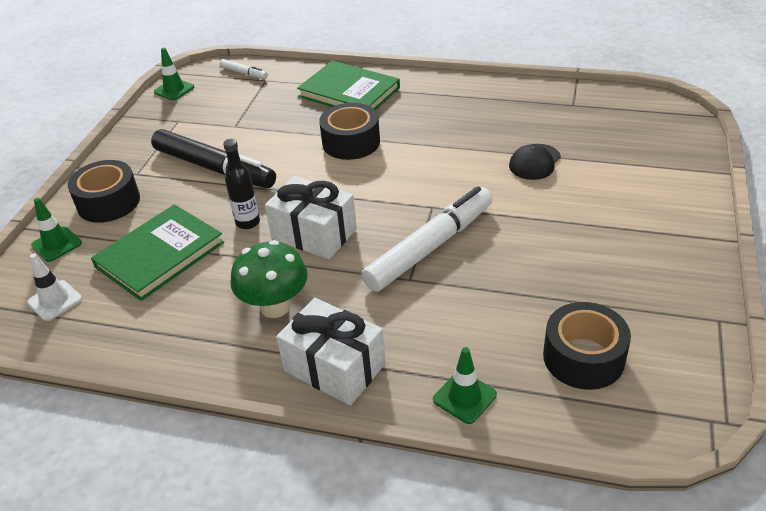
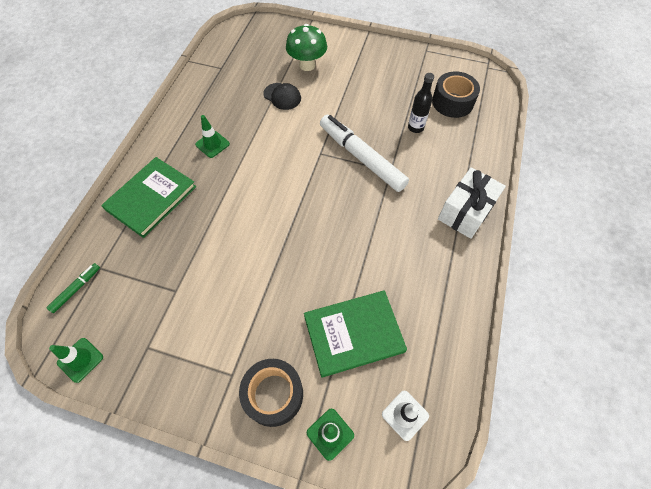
camera: 90 degrees left, 20 degrees up
(160, 255) = (353, 333): green book -> green book turned 60 degrees counterclockwise
(214, 168) = (240, 302): black marker -> none
(244, 73) = (76, 289): white marker -> green marker
(248, 222) = (321, 269): black bottle -> black bottle (415, 127)
(275, 306) = (414, 246): green mushroom -> green mushroom (307, 65)
(314, 234) = (340, 223): white gift -> none
(351, 142) = (229, 198): black tape -> none
(464, 397) = (483, 152): green traffic cone -> green traffic cone (212, 144)

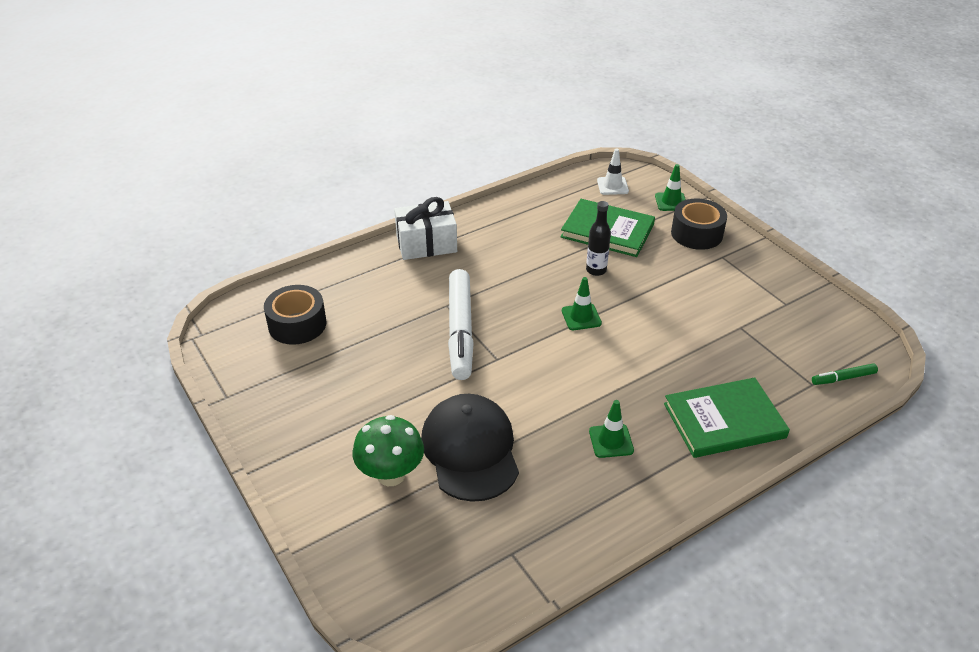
camera: 140 degrees left, 20 degrees down
(80, 360) = (852, 325): green traffic cone -> green traffic cone (581, 317)
(282, 96) = (470, 450): black cap -> black cap, size x1.93
(415, 127) = (370, 324): black bottle -> black bottle (596, 270)

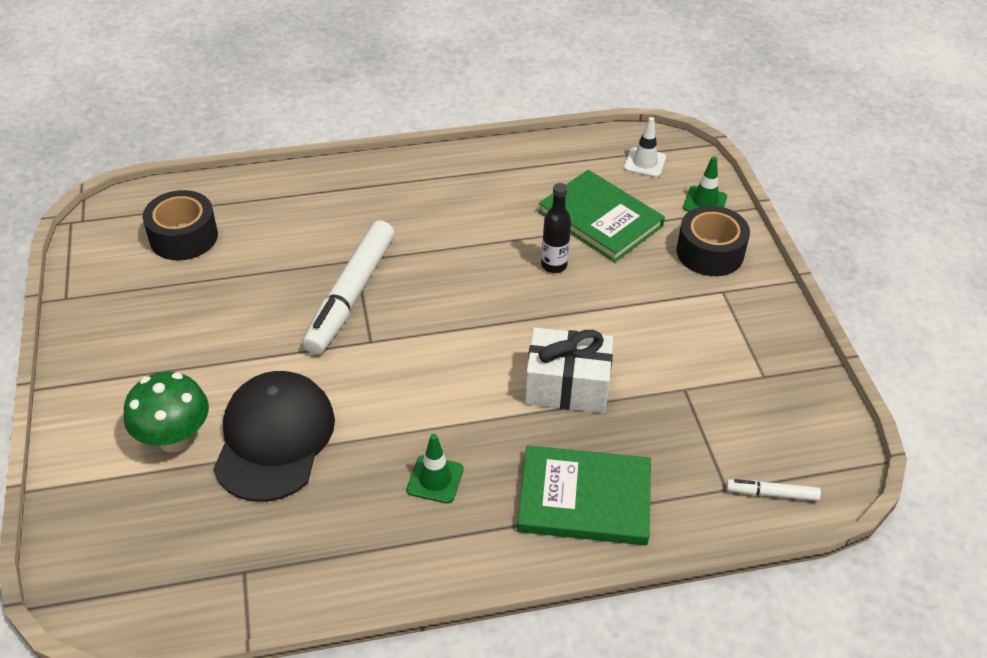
camera: 20 degrees right, 5 degrees up
(426, 244) = (379, 179): white gift -> white gift (567, 386)
(581, 317) = (498, 319): green traffic cone -> none
(843, 378) = (771, 494): green marker -> white marker

